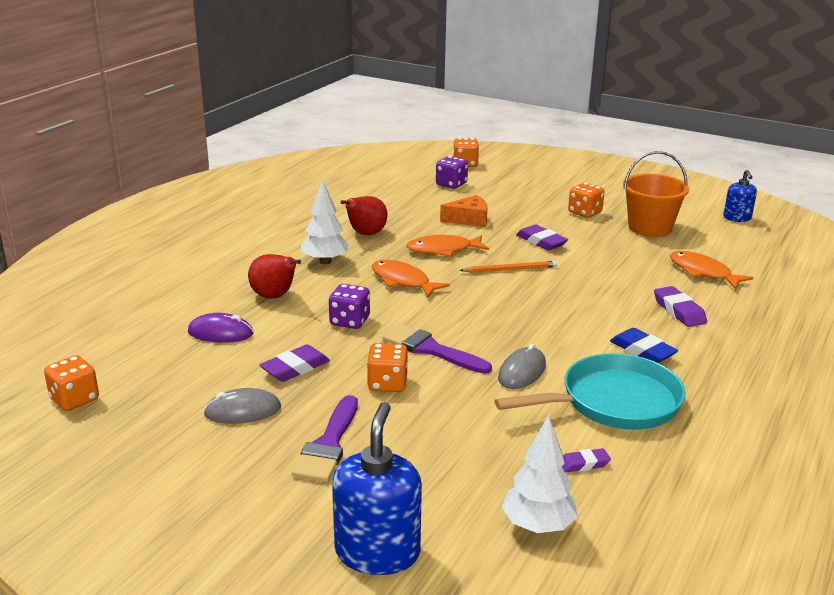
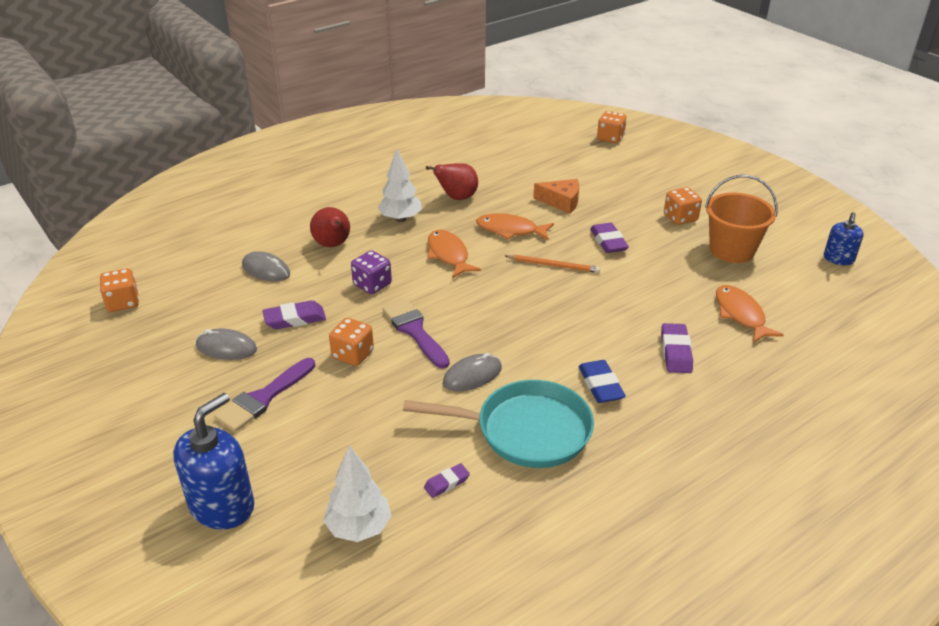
camera: 25 degrees right, 10 degrees up
(220, 333) = (266, 270): purple mouse -> grey mouse
(451, 184) = (578, 158): purple dice -> none
(584, 464) = (446, 483): purple eraser -> purple eraser turned 45 degrees counterclockwise

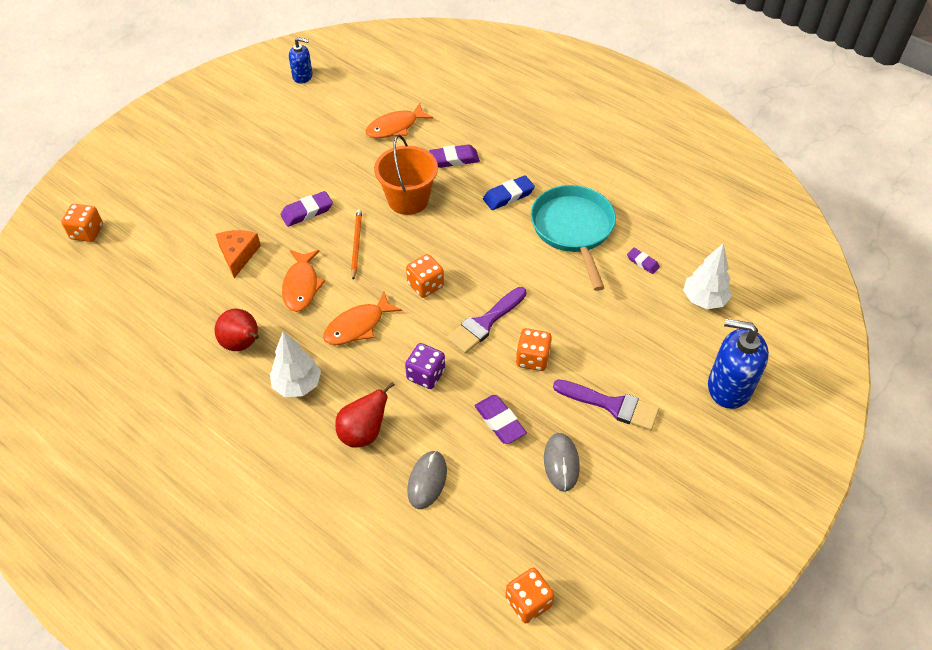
camera: 105 degrees left, 15 degrees up
(472, 376) = (527, 271): grey mouse -> none
(680, 218) = (255, 167): orange dice -> orange dice (425, 285)
(731, 250) = (303, 134): orange bucket -> orange bucket (408, 199)

